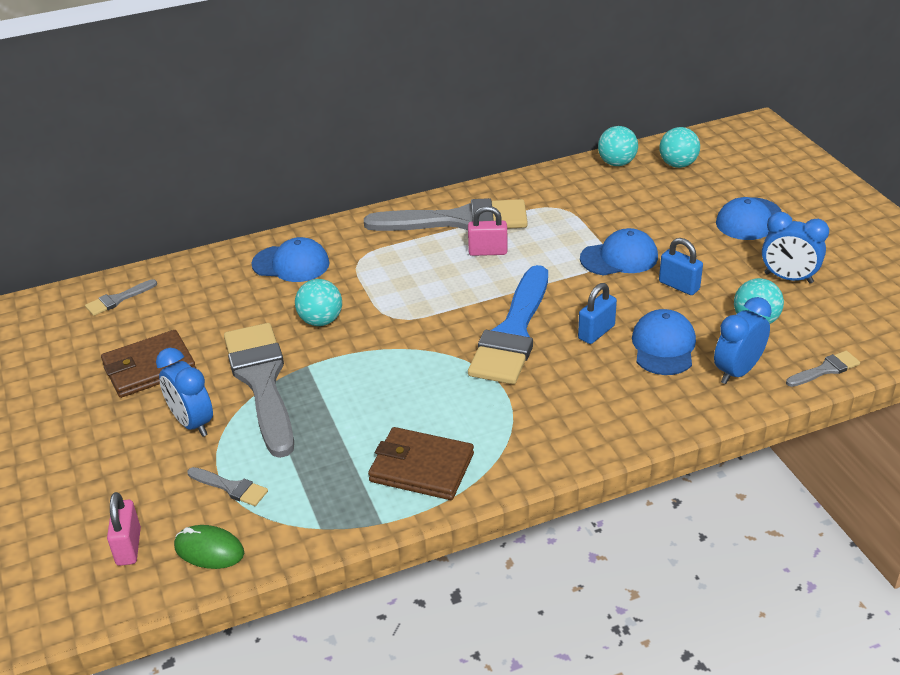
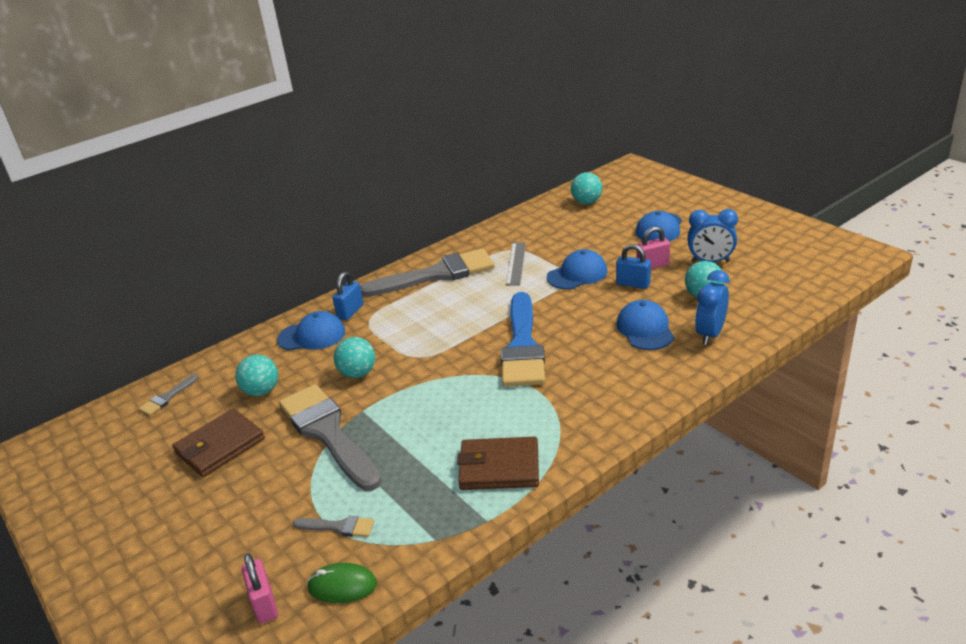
camera: 15 degrees left, 5 degrees down
(192, 423) = (279, 482): blue clock -> none
(487, 251) = (472, 292): pink padlock -> pink padlock (652, 266)
(554, 227) = (516, 263): none -> grey ruler
(596, 332) = (588, 331): blue padlock -> blue padlock (350, 312)
(616, 163) = (540, 210): turquoise ball -> turquoise ball (261, 391)
(825, 369) = (773, 318): grey brush -> none

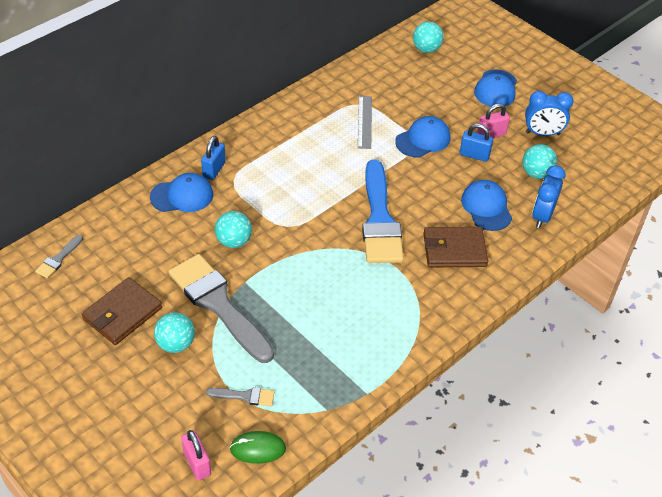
camera: 10 degrees left, 15 degrees up
(261, 391) = (147, 256): turquoise ball -> turquoise ball (176, 344)
(437, 274) = (290, 130): grey brush -> none
(499, 467) = (372, 344): brown wallet -> brown wallet (454, 250)

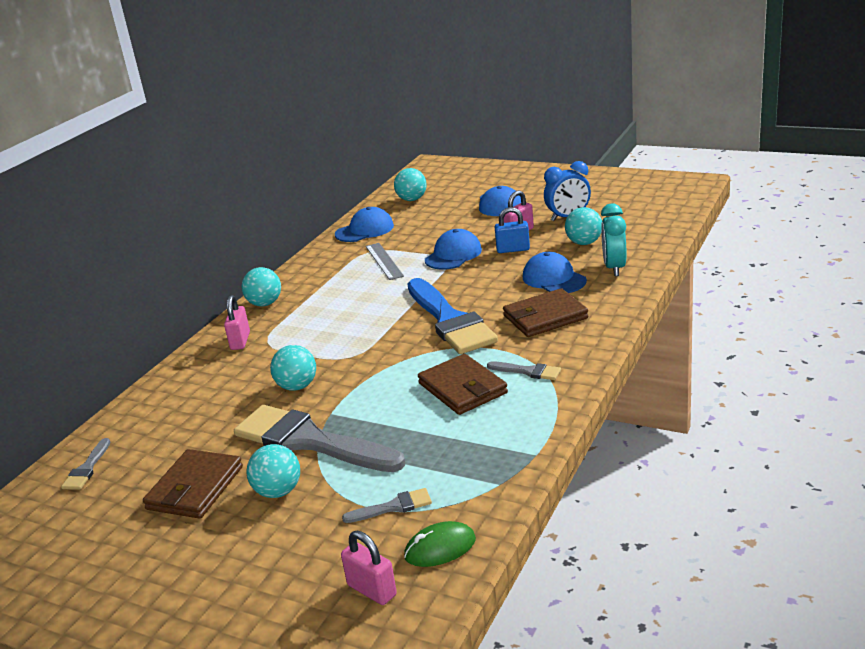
camera: 15 degrees left, 20 degrees down
(182, 196) = (214, 371): blue cap -> blue cap (364, 230)
(214, 170) = (240, 341): blue padlock -> pink padlock
(250, 133) = (265, 304): none -> turquoise ball
(351, 300) = (462, 388): none -> brown wallet
(408, 305) = (528, 371): none -> grey brush
(542, 216) = (614, 268): blue clock -> turquoise clock

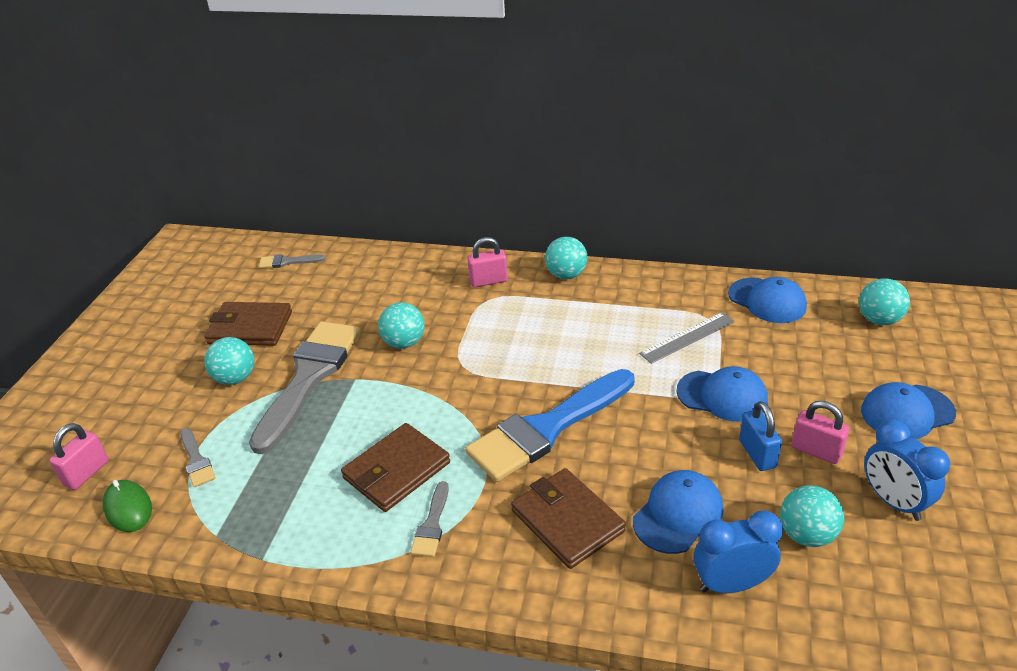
camera: 75 degrees right, 10 degrees up
(614, 268) = (731, 584): turquoise clock -> blue clock

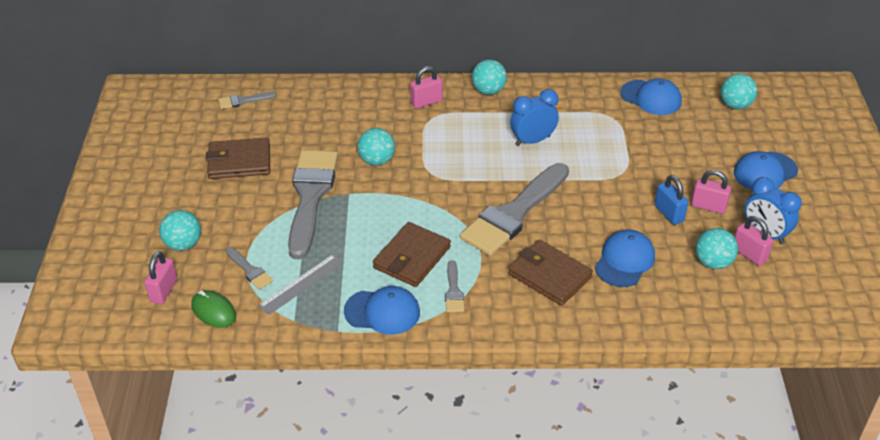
camera: 15 degrees left, 5 degrees up
(235, 378) = (248, 204): turquoise ball -> turquoise ball (183, 244)
(547, 428) = (513, 213): blue brush -> grey brush
(687, 337) = (598, 133): grey ruler -> grey ruler (302, 284)
(722, 396) = (635, 175): blue cap -> blue cap (382, 312)
(731, 584) = (671, 300): blue clock -> blue clock (532, 141)
(864, 529) = (749, 254): none -> pink padlock

